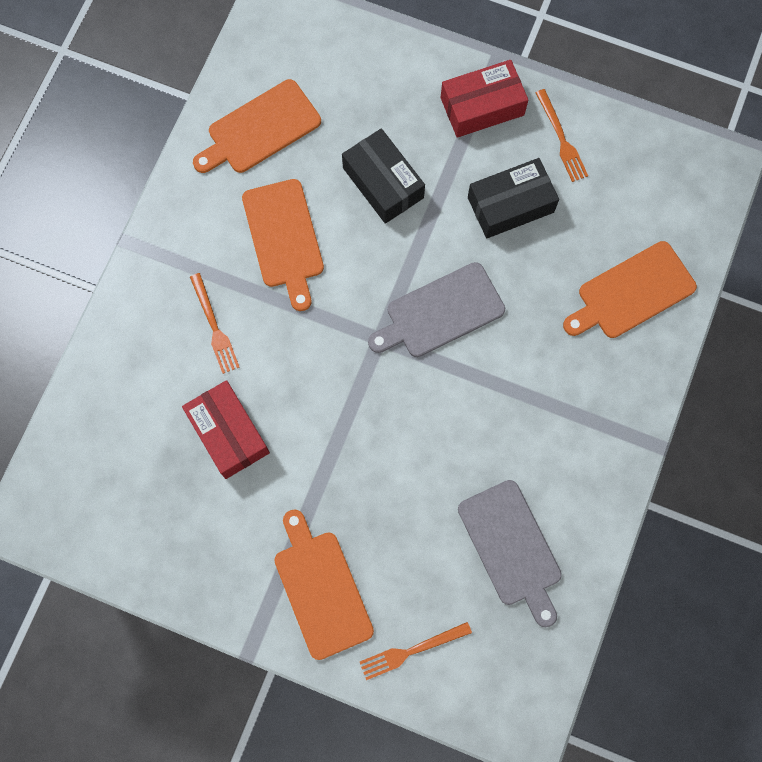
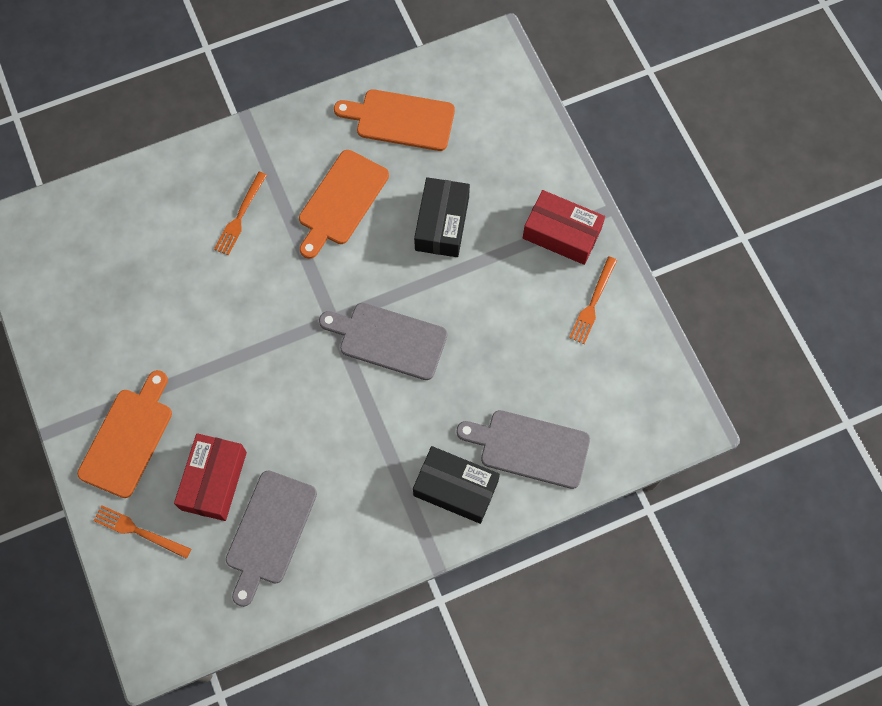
camera: 45 degrees right, 5 degrees down
(228, 433) = (178, 289): red box -> red box (214, 481)
(510, 205) = (510, 314): black box -> black box (455, 488)
(632, 292) = (529, 448): orange cutting board -> grey cutting board

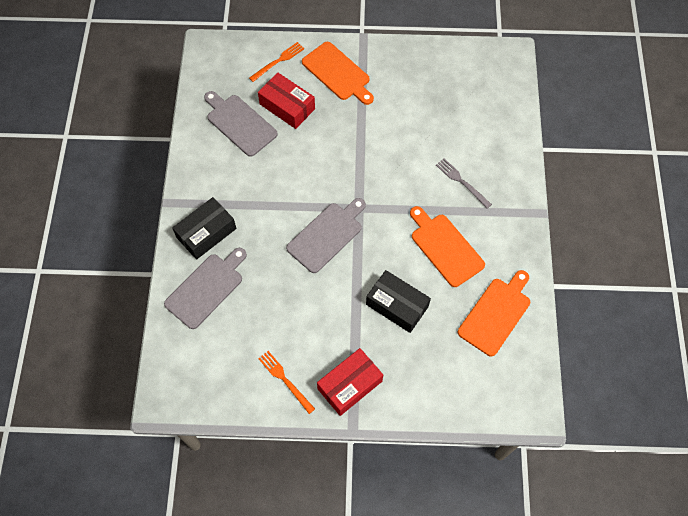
camera: 115 degrees right, 5 degrees down
(240, 215) = (462, 182): orange fork -> grey fork

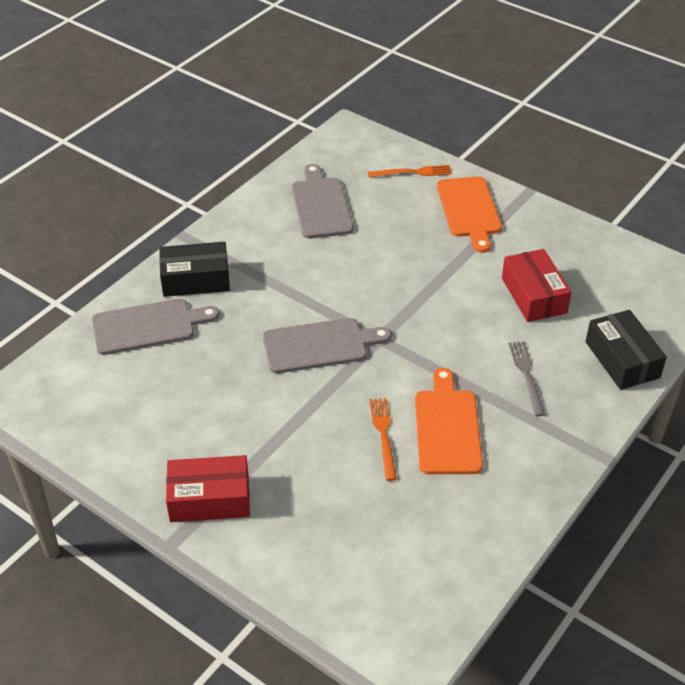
camera: 35 degrees right, 20 degrees down
(285, 380) = (145, 453): orange fork -> orange fork (383, 436)
(287, 106) = (385, 214): red box -> red box (533, 295)
(397, 305) = (337, 453): black box -> black box (622, 359)
(496, 314) = (450, 528): orange cutting board -> none

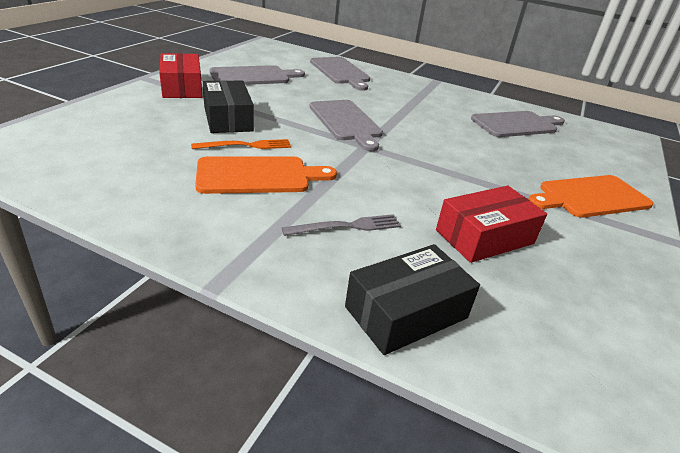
camera: 75 degrees right, 10 degrees down
(166, 422) = (253, 76): none -> grey cutting board
(196, 279) = (394, 84): black box -> black box (228, 118)
(412, 172) = (611, 166): orange fork -> none

